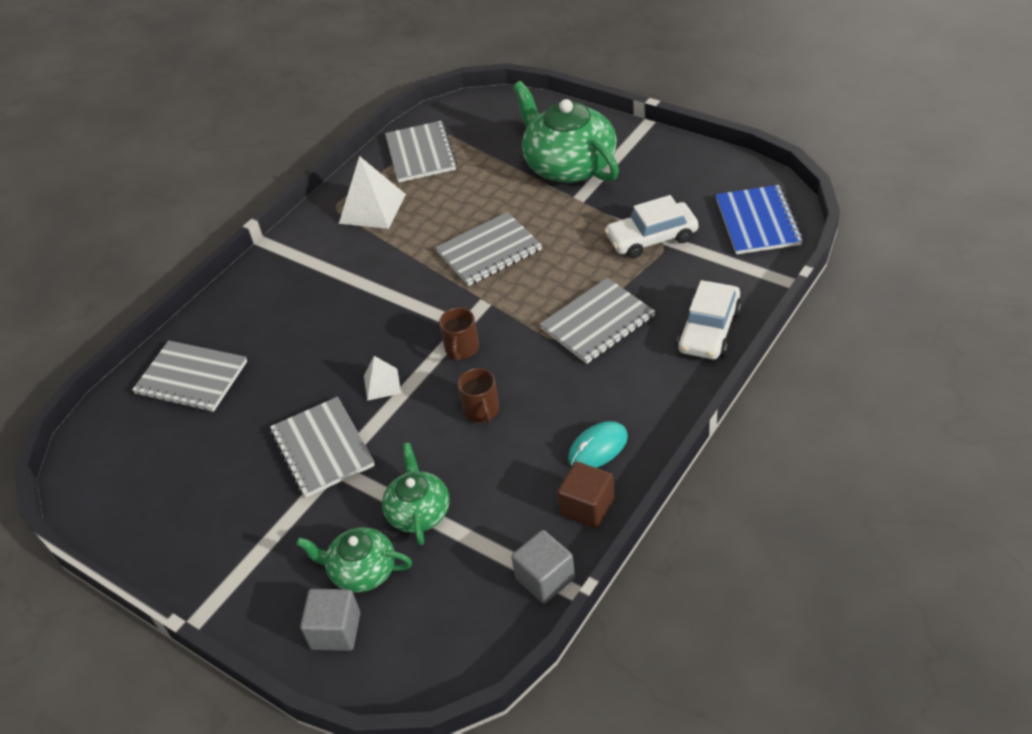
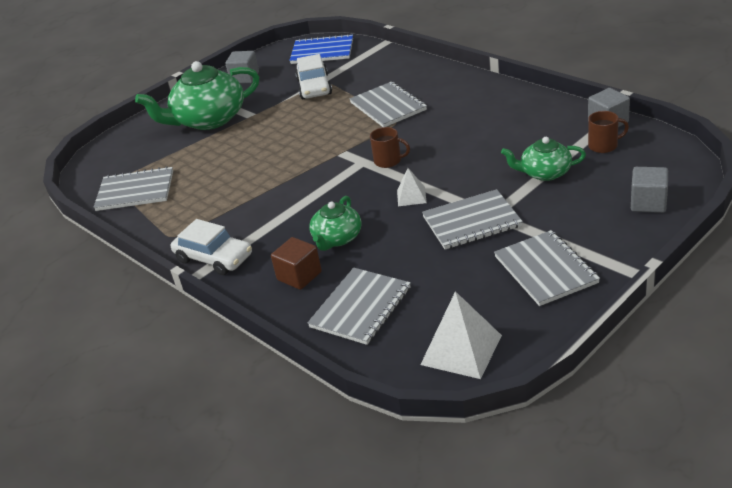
camera: 80 degrees left, 10 degrees down
(361, 570) = (595, 195): green teapot -> green teapot (337, 238)
(372, 208) = (191, 214): white pyramid -> white pyramid (461, 349)
(481, 410) = (455, 150): brown mug -> brown mug (604, 146)
(489, 251) = (286, 152): grey notebook -> grey notebook (545, 270)
(587, 507) = (552, 109): brown cube -> brown cube (299, 276)
(598, 448) = (503, 105): turquoise mouse -> none
(676, 166) = (245, 78): none -> grey cube
(709, 330) = (413, 68): white car -> white car (214, 258)

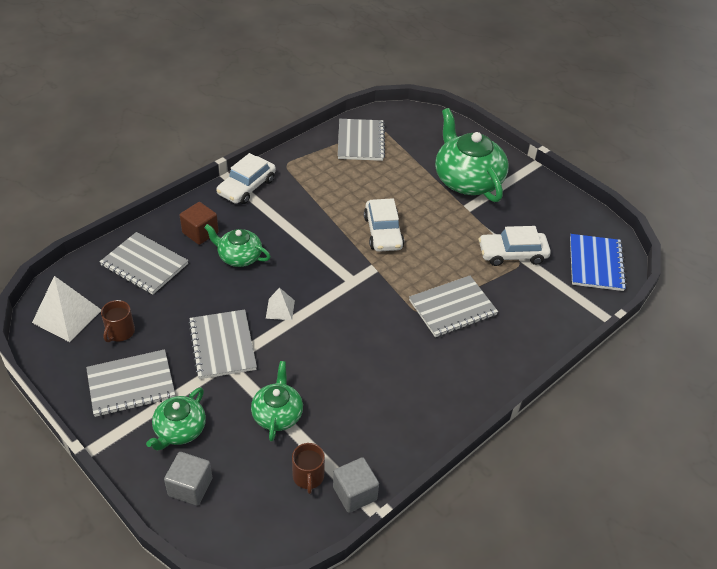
camera: 85 degrees right, 10 degrees up
(245, 78) = (547, 203): grey cube -> none
(290, 155) = (383, 232): none -> white car
(388, 161) = (346, 299): brown mug -> brown mug (120, 332)
(588, 224) = (179, 430): none -> green teapot

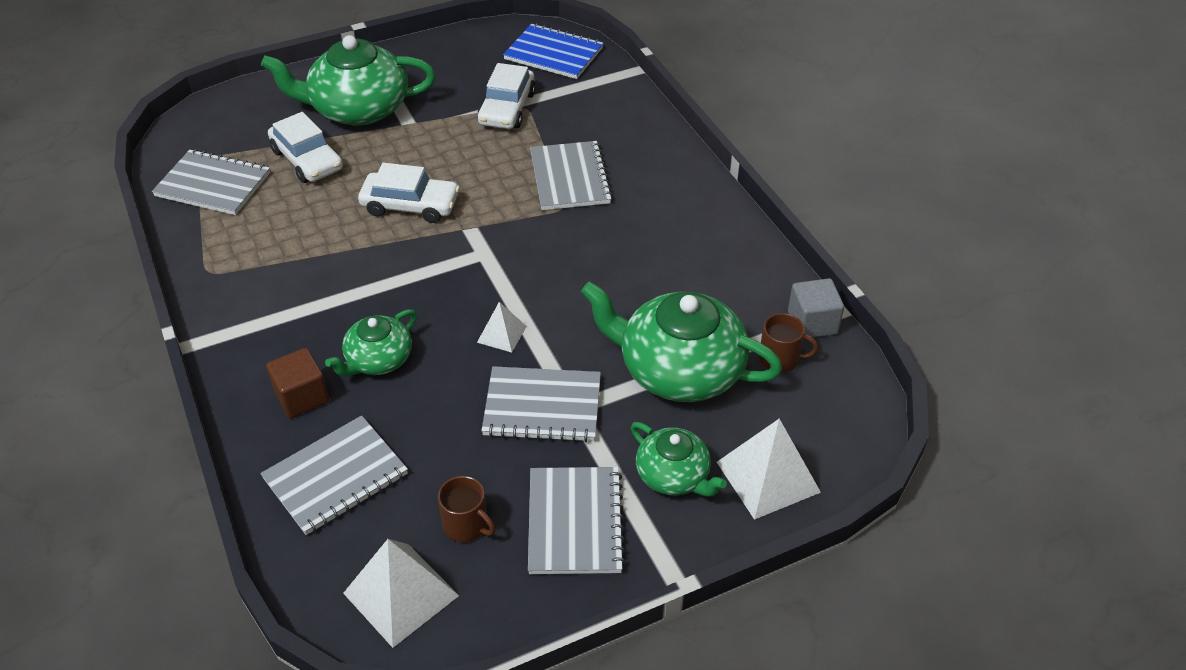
camera: 70 degrees left, 0 degrees up
(190, 487) = (768, 477): grey cube -> white pyramid
(247, 187) = (231, 325): white car -> white car (307, 160)
(277, 414) = (678, 369): green teapot -> green teapot, size x1.81

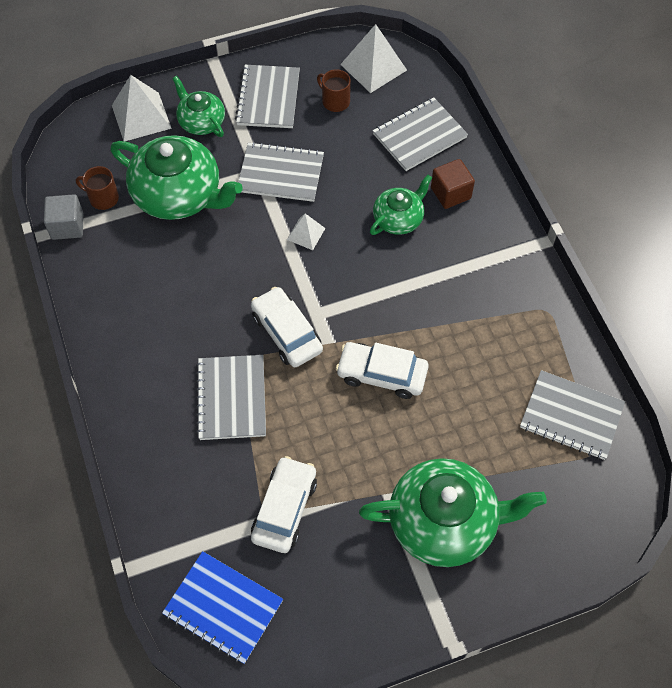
camera: 175 degrees left, 15 degrees up
(307, 160) = (486, 444): white car -> white car (287, 332)

